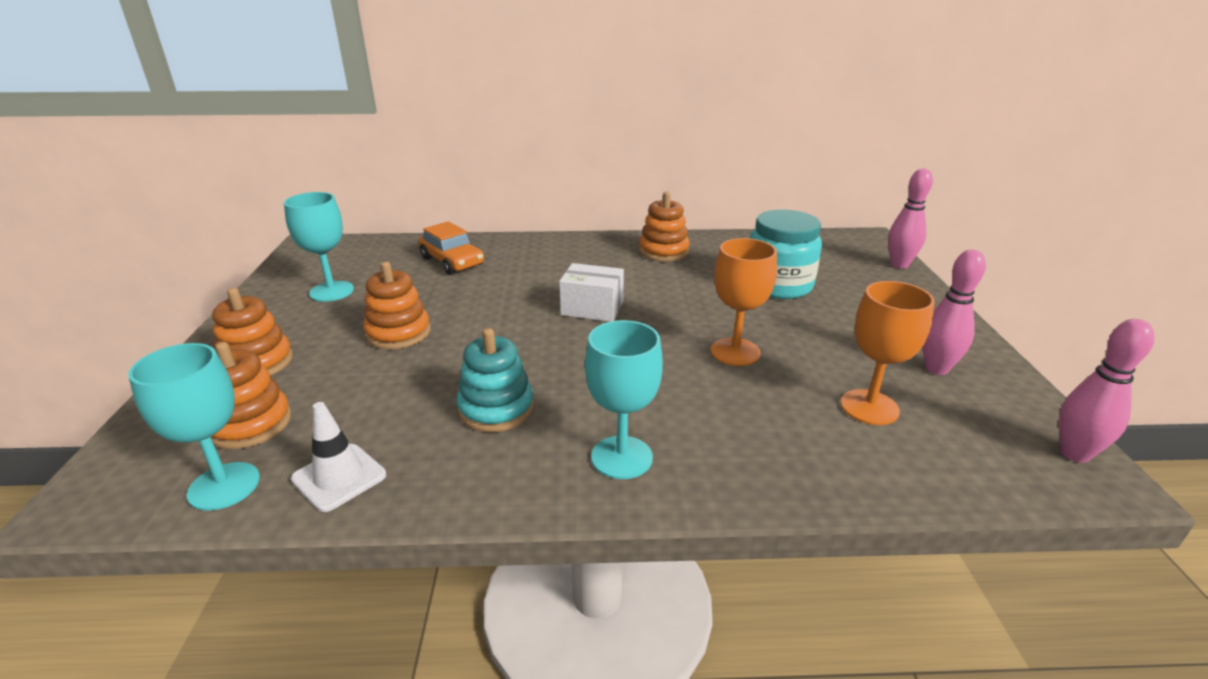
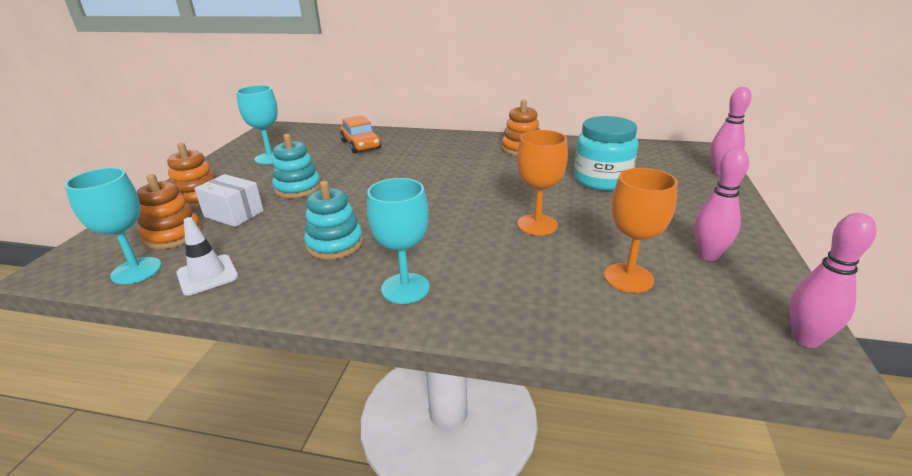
camera: 15 degrees right, 0 degrees up
(398, 333) = (298, 188): orange stacking toy -> turquoise stacking toy
(592, 308) = (443, 184): white box -> white box (234, 214)

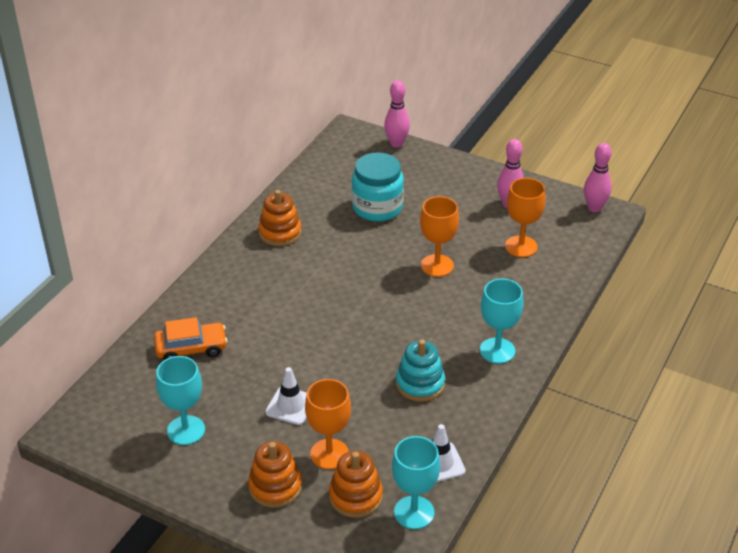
camera: 75 degrees left, 10 degrees up
(234, 214) = (329, 454): white box -> orange goblet
(298, 188) = (290, 406): turquoise stacking toy -> white traffic cone

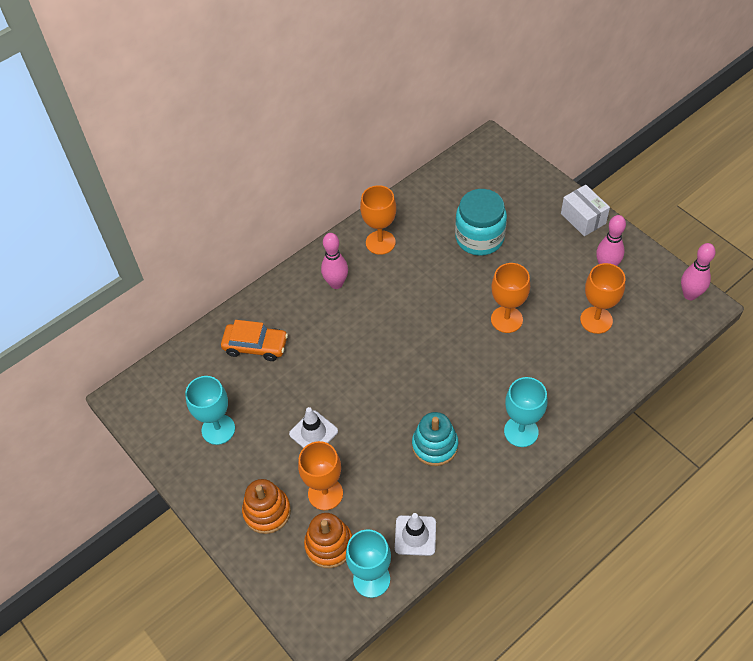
camera: 25 degrees right, 15 degrees up
(280, 232) = (380, 242): orange stacking toy -> orange goblet
(396, 144) = (529, 168): pink bowling pin -> pink bowling pin (336, 283)
(467, 171) = (583, 218): none -> white box

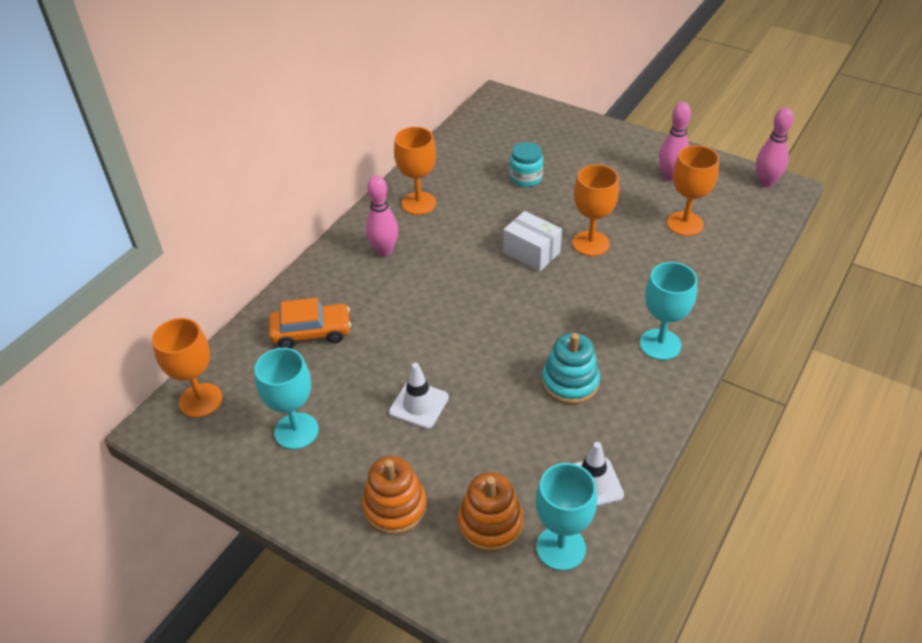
camera: 20 degrees left, 10 degrees down
(325, 493) = (461, 467): orange goblet -> orange goblet (201, 400)
(479, 238) = (525, 178): turquoise jar -> turquoise jar, size x0.59
(583, 218) = (624, 141): white box -> white box (531, 252)

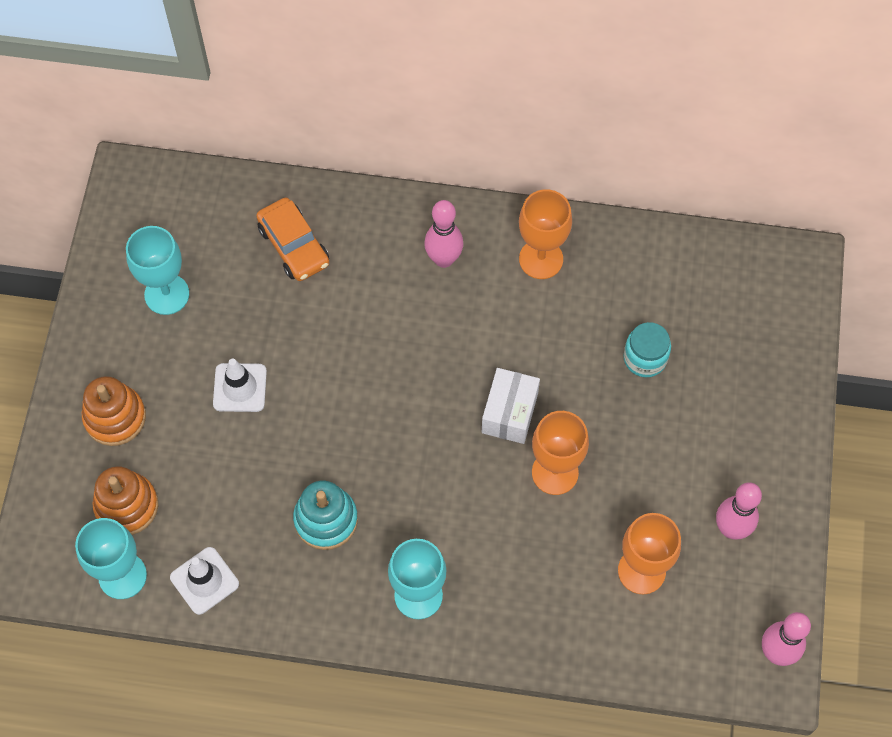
camera: 65 degrees right, 20 degrees up
(201, 400) = (170, 194): orange goblet -> none

